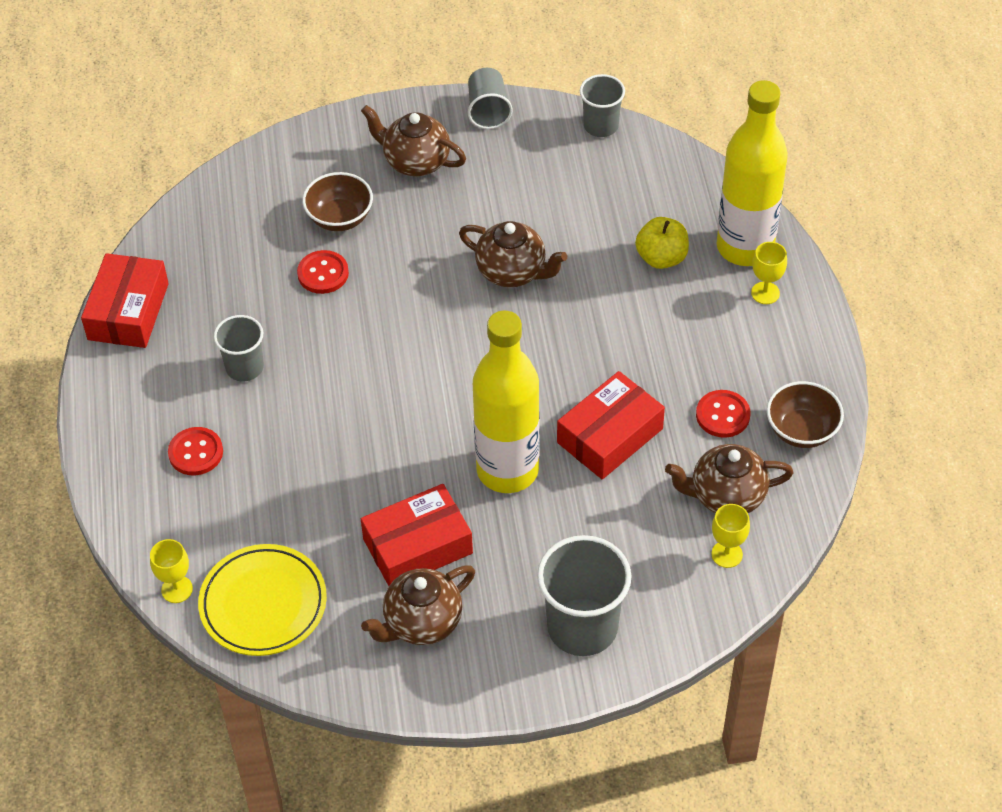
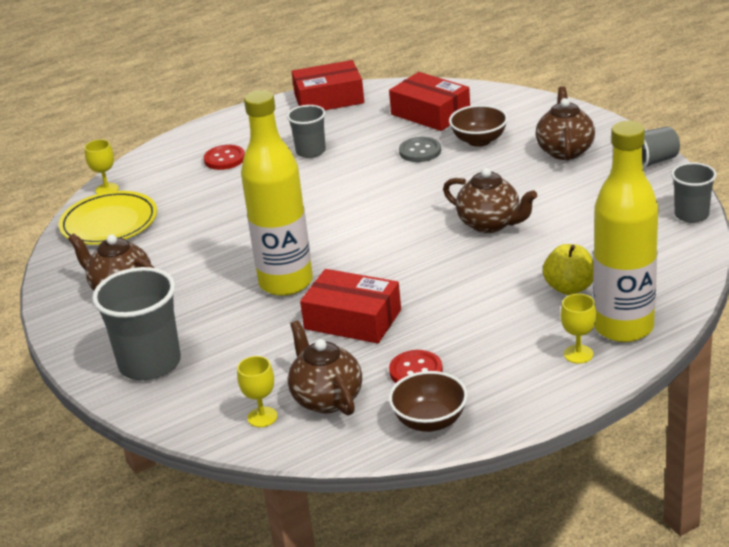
camera: 70 degrees right, 20 degrees down
(323, 273) = (420, 151): red button -> grey button
(417, 546) = (190, 267): red box -> red box (430, 113)
(512, 272) = (490, 224): brown teapot -> brown teapot turned 60 degrees counterclockwise

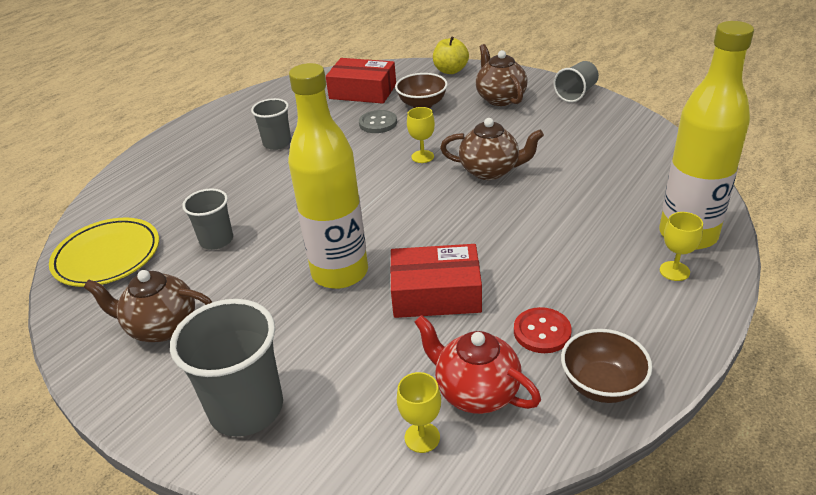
camera: 25 degrees left, 5 degrees up
(107, 189) = (86, 222): yellow goblet -> yellow goblet (422, 156)
(224, 159) = (196, 167): red button -> none
(326, 399) = (476, 392): brown teapot -> red teapot
(329, 99) = (263, 97): red box -> none
(569, 288) = (608, 211): yellow apple -> yellow apple (450, 70)
(691, 215) = (646, 127): grey cup -> grey cup (216, 240)

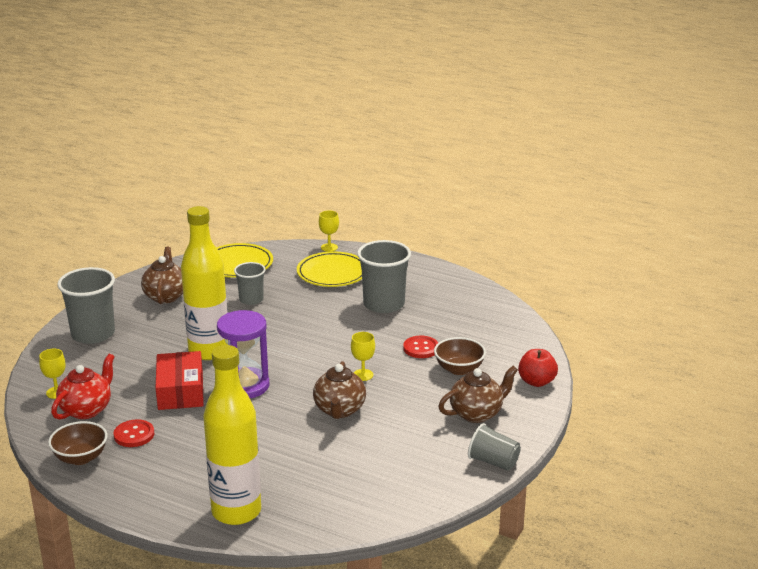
camera: 80 degrees right, 10 degrees down
(184, 177) = (332, 273): none -> yellow plate
(277, 143) = (384, 304): grey cup -> grey cup, size x1.69
(363, 91) = (482, 335): red box -> none
(378, 123) = (421, 348): grey button -> red button
(432, 238) = (245, 386): none -> purple hourglass
(450, 70) = (536, 382): yellow apple -> red apple
(674, 271) = (190, 499): yellow goblet -> yellow goblet (329, 247)

